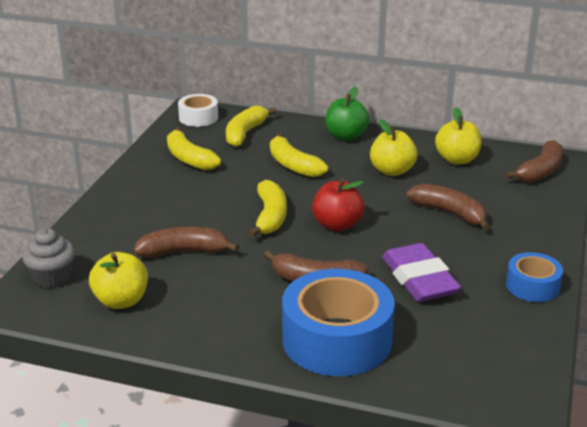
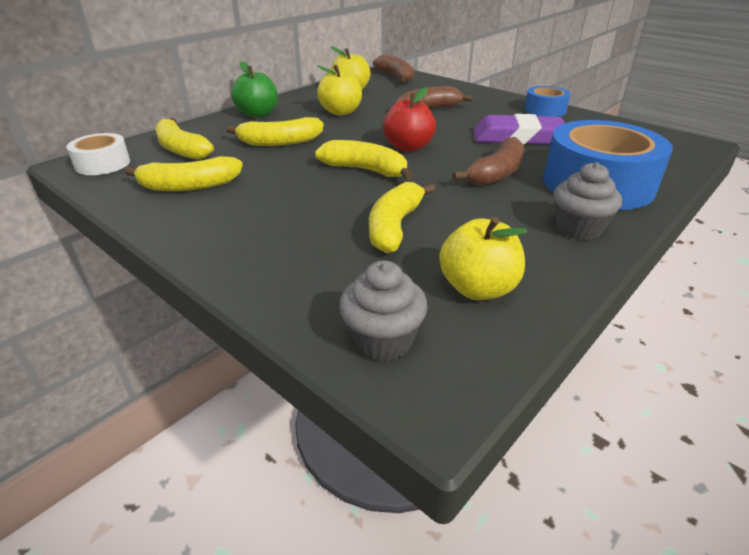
camera: 65 degrees left, 5 degrees up
(184, 252) = (395, 226): brown banana -> yellow banana
(235, 335) = (578, 229): none -> grey cupcake

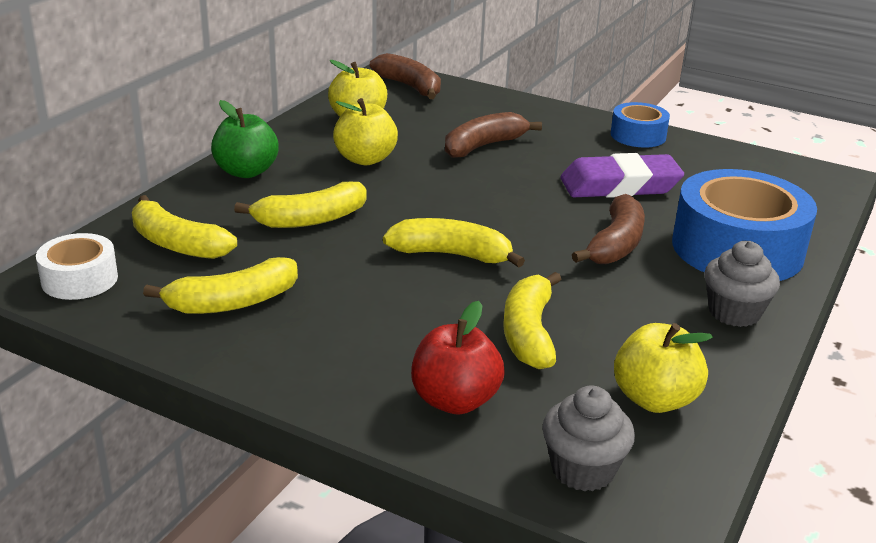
camera: 15 degrees left, 5 degrees down
(408, 147) = (488, 213): red apple -> red apple (455, 400)

